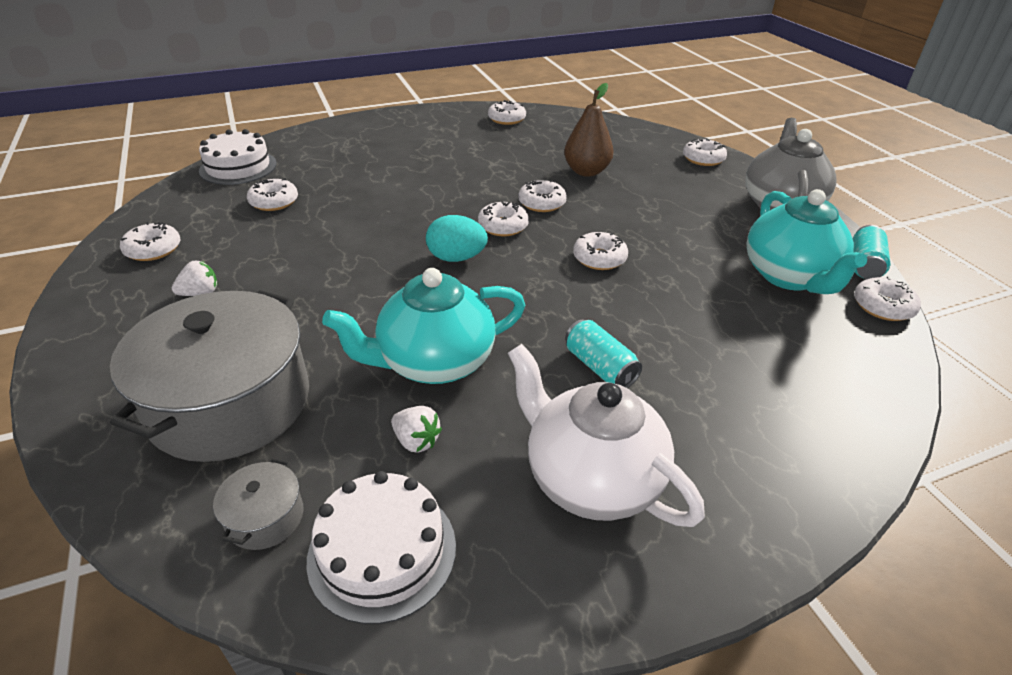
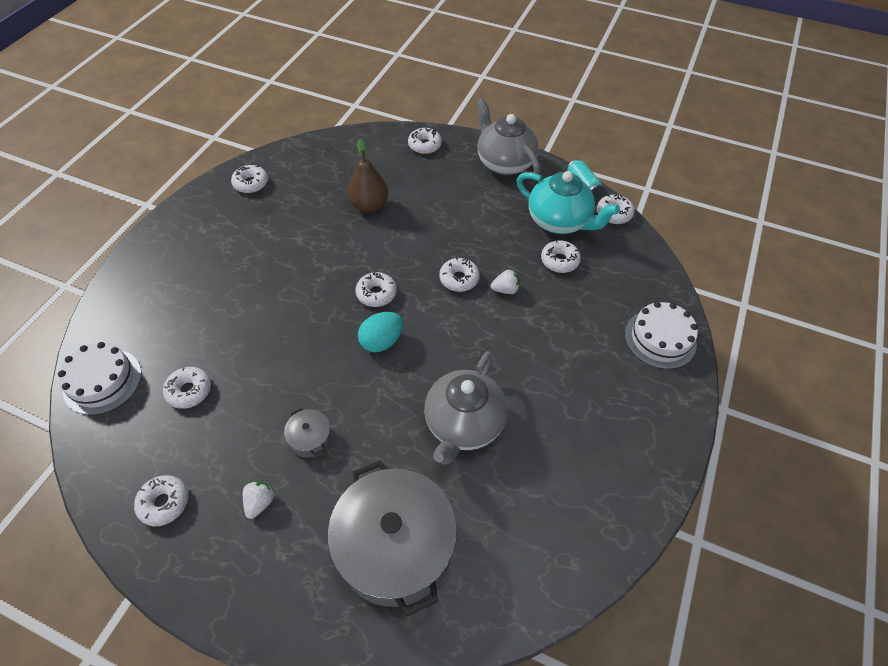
camera: 45 degrees left, 15 degrees up
(265, 517) = (502, 579): grey pot -> grey pot (310, 438)
(382, 551) = (569, 540): white cake -> white cake (660, 339)
(416, 441) = (513, 476): white strawberry -> white strawberry (505, 289)
(434, 362) = (463, 424): turquoise teapot -> grey teapot
(542, 203) = (375, 255): white donut -> white donut (559, 261)
(591, 478) = (603, 424): white teapot -> none
(599, 367) = (540, 357): turquoise can -> none

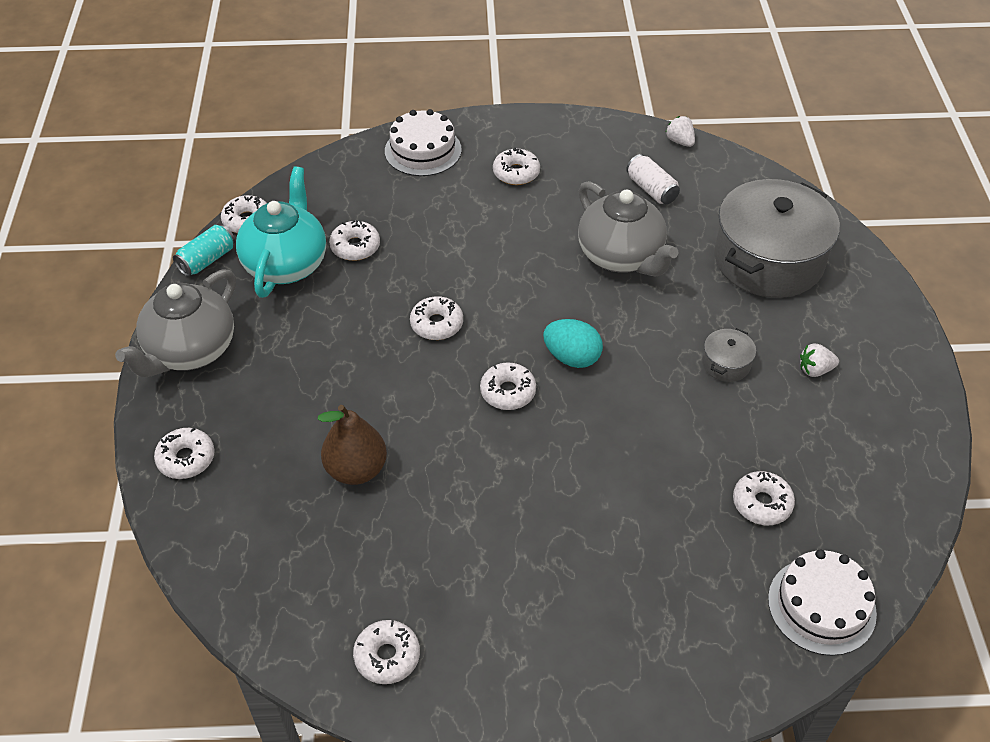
camera: 115 degrees left, 5 degrees down
(164, 503) = (881, 445): white donut -> white donut (516, 173)
(463, 424) = (621, 256): grey teapot -> grey teapot turned 60 degrees clockwise
(505, 289) = (428, 279): white strawberry -> white strawberry (680, 141)
(536, 495) = (651, 189): none -> white can

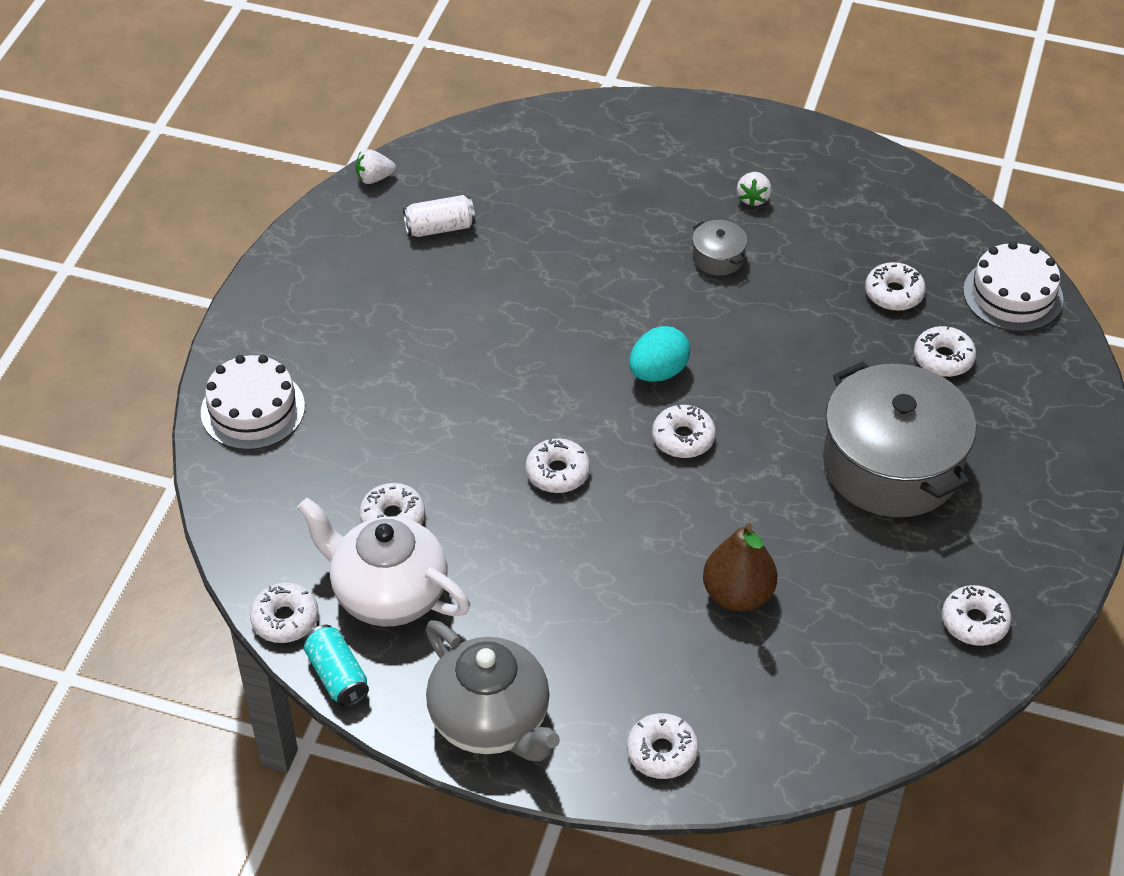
camera: 70 degrees left, 0 degrees up
(286, 264) = (388, 593): turquoise teapot -> white teapot
(516, 173) = (345, 334): white donut -> white donut (943, 358)
(621, 256) = (531, 286): grey teapot -> none
(768, 260) = (593, 176): grey pot -> grey pot (892, 464)

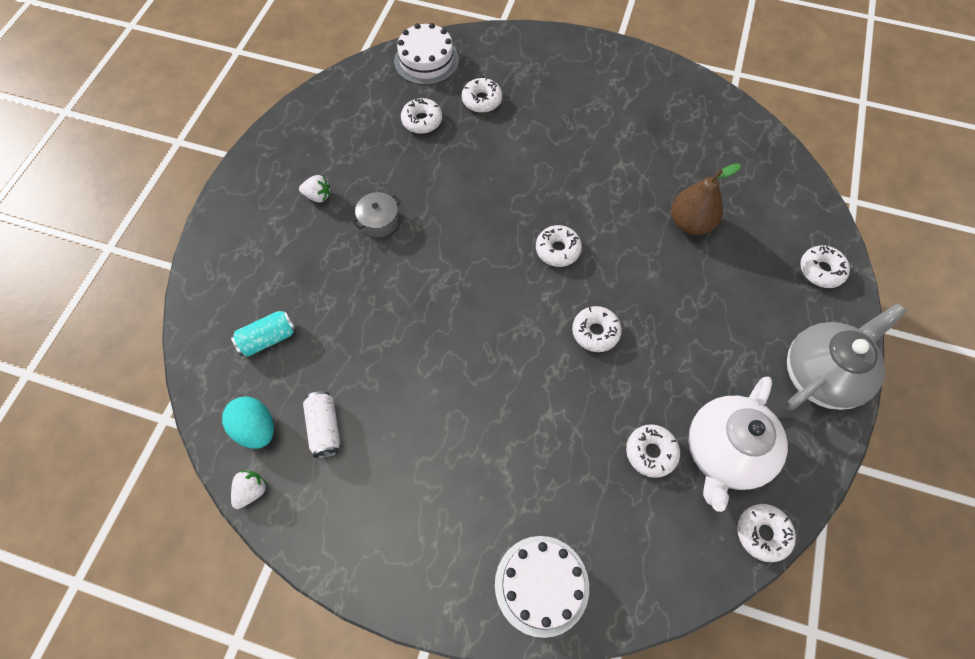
camera: 90 degrees left, 15 degrees up
(337, 675) = (807, 487): turquoise can -> turquoise can (268, 339)
(374, 178) = (251, 491): white strawberry -> white strawberry turned 135 degrees counterclockwise
(658, 372) = (495, 264): turquoise egg -> turquoise egg (256, 428)
(892, 464) = (574, 134): grey pot -> none
(974, 622) = (691, 105): white donut -> none

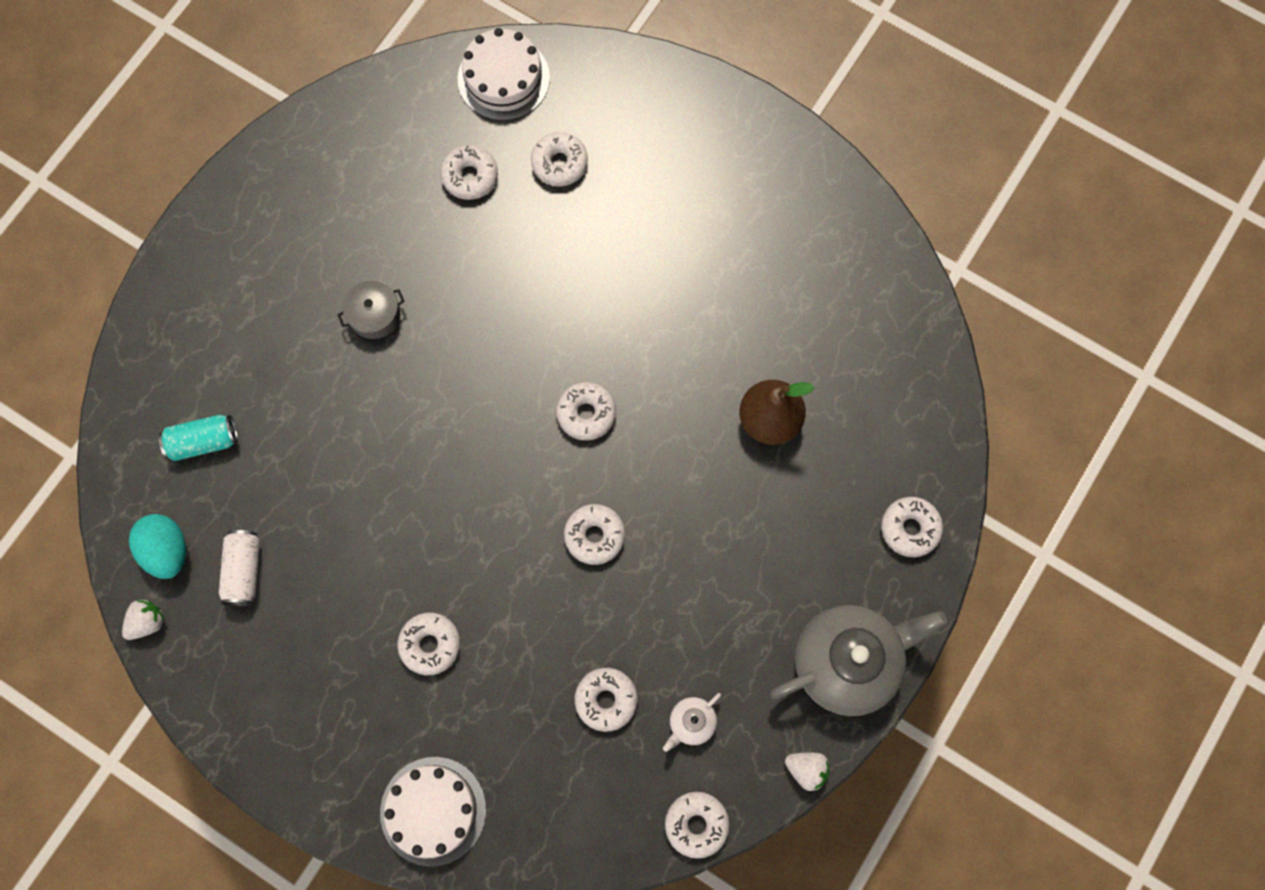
camera: 15 degrees right, 10 degrees up
(318, 196) = (307, 258): white strawberry -> white strawberry (806, 769)
(495, 446) = (430, 644): none -> white donut
(724, 452) = (691, 723): white teapot -> white teapot, size x0.43

